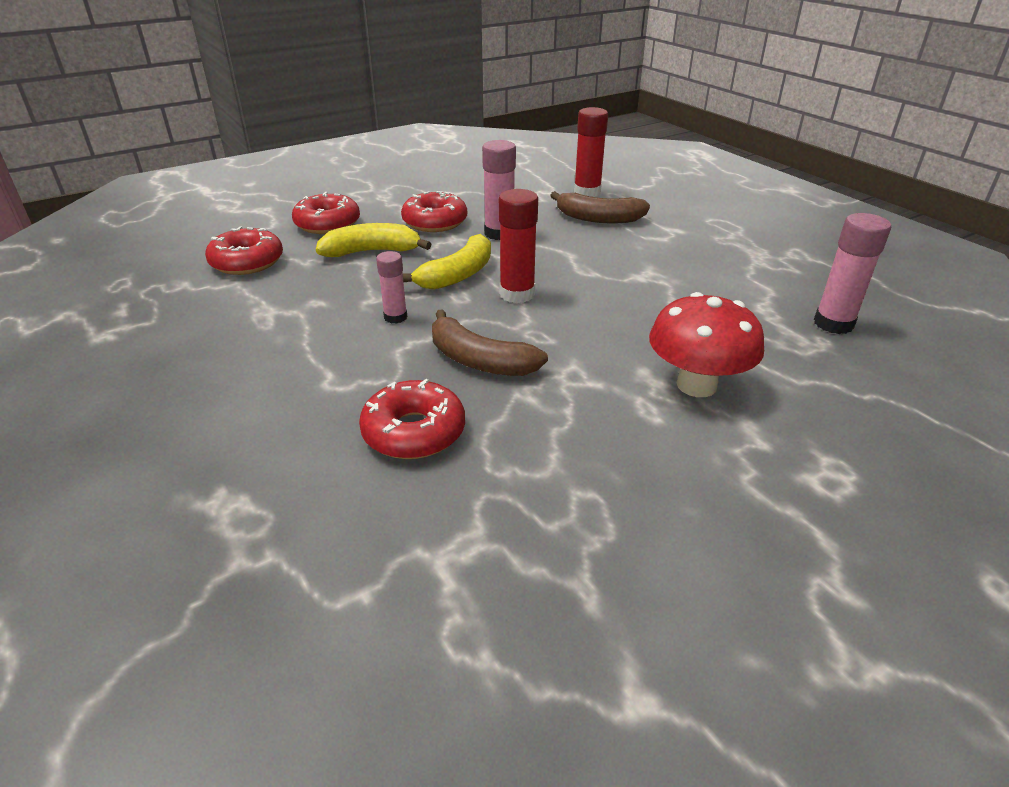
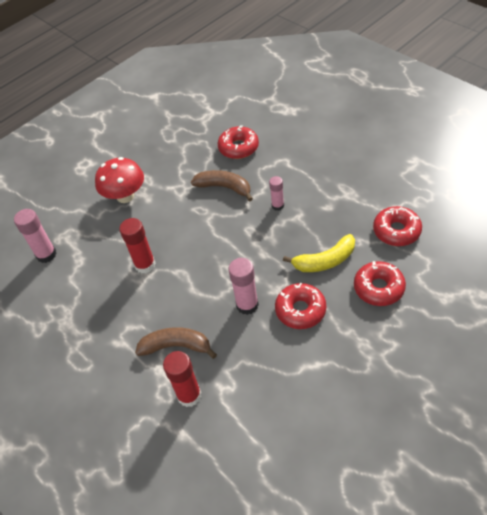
camera: 175 degrees right, 15 degrees up
(457, 275) = (259, 249): yellow banana -> none
(517, 294) = (218, 239): red glue stick -> red glue stick (145, 265)

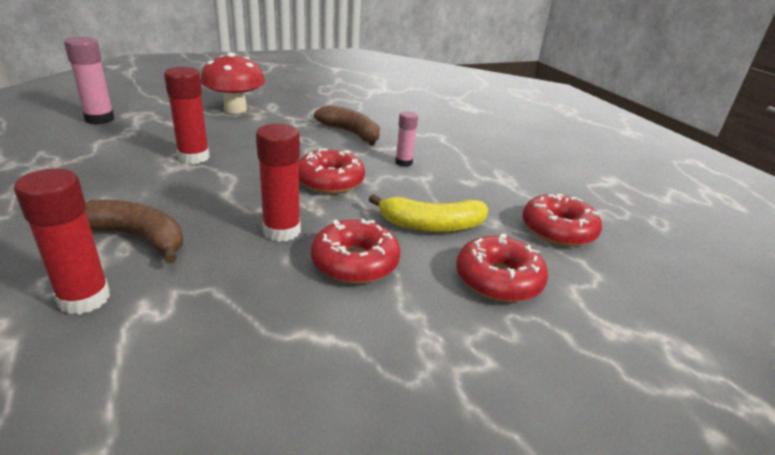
camera: 10 degrees right, 20 degrees down
(238, 147) = (393, 114): red donut -> red donut (330, 181)
(247, 305) = (282, 231): pink glue stick -> red glue stick

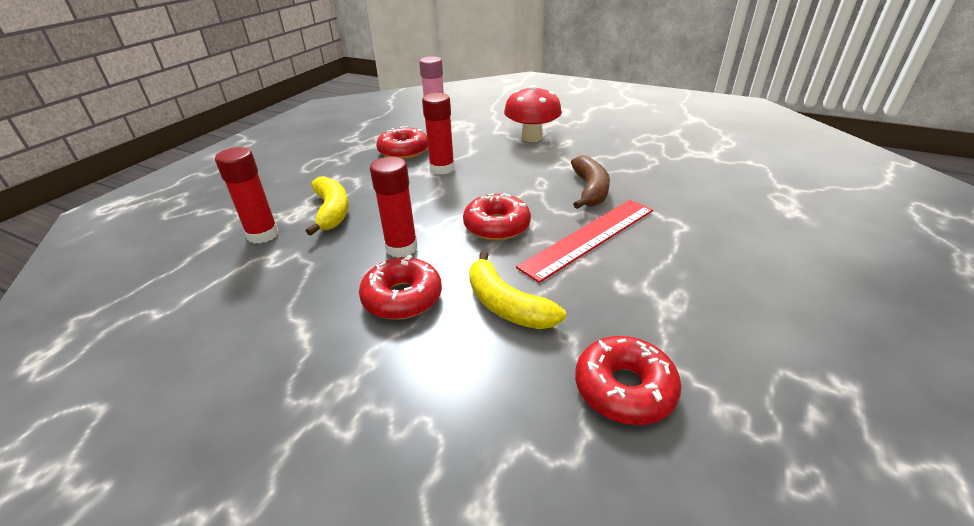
camera: 55 degrees right, 5 degrees up
(138, 237) = (332, 211): brown banana -> yellow banana
(403, 162) = (589, 237): pink glue stick -> red ruler
(498, 279) = (472, 385): red donut -> red donut (403, 151)

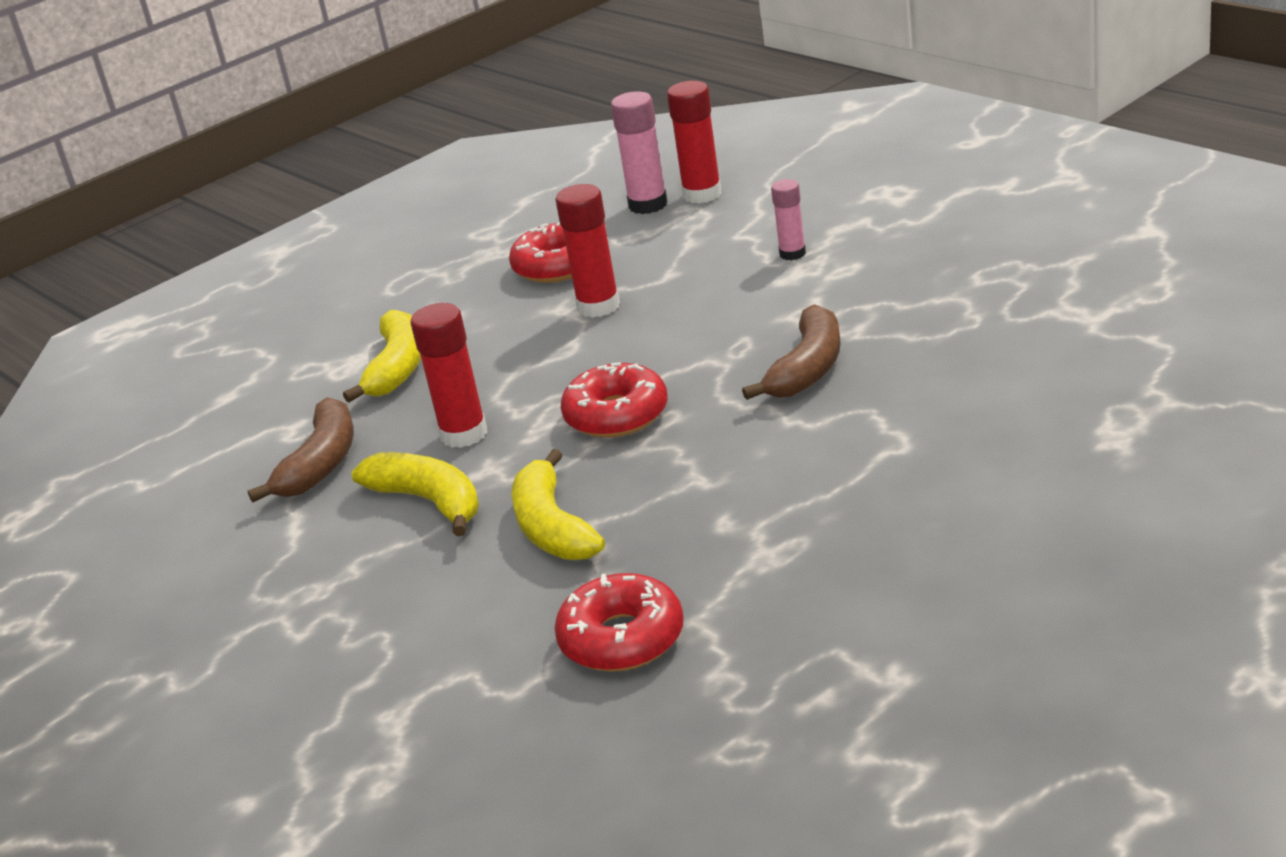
camera: 25 degrees right, 5 degrees down
(263, 234) = (292, 394): red glue stick -> red glue stick (702, 194)
(304, 279) = (321, 463): none -> brown banana
(402, 297) = (429, 501): red donut -> yellow banana
(531, 137) = (792, 254): red mushroom -> pink glue stick
(589, 237) = (738, 447): red ruler -> none

